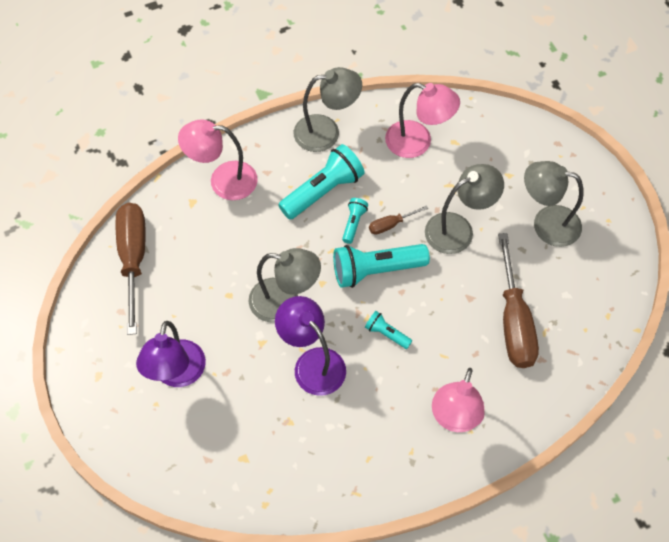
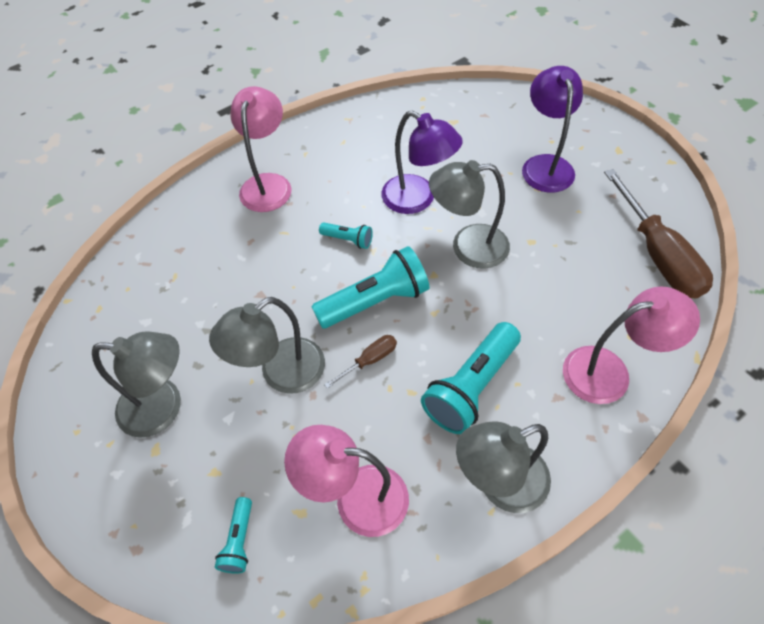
camera: 170 degrees right, 5 degrees down
(353, 223) = (417, 351): turquoise flashlight -> turquoise flashlight (239, 540)
(514, 322) = (208, 279): brown screwdriver -> none

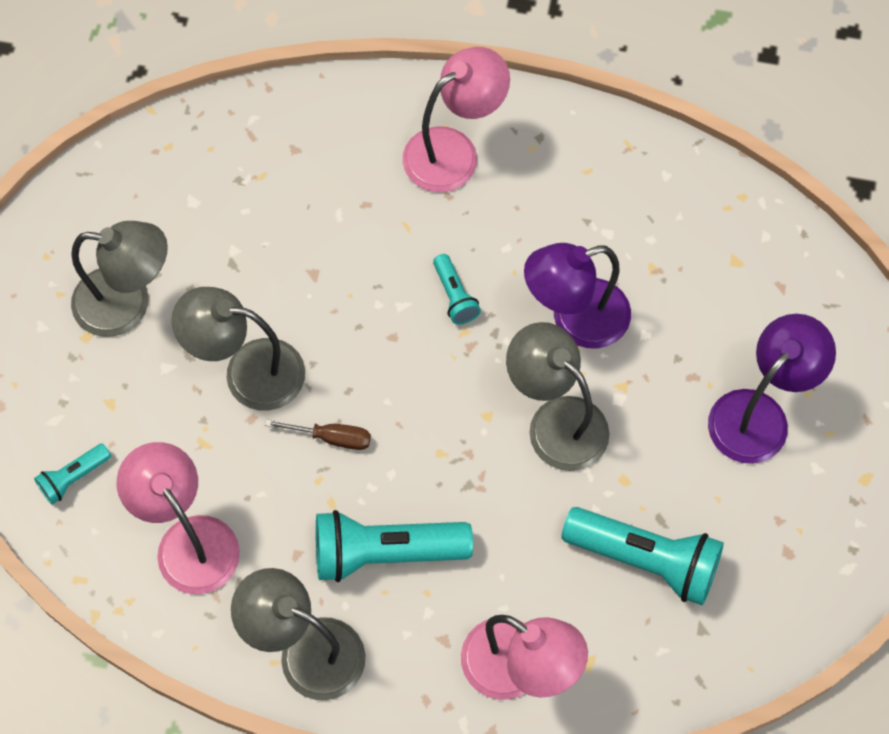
camera: 45 degrees right, 10 degrees up
(163, 407) = (128, 303): grey lamp -> grey lamp turned 45 degrees counterclockwise
(375, 301) = (402, 386): turquoise flashlight -> turquoise flashlight (645, 560)
(418, 199) = (575, 319): purple lamp -> purple lamp turned 75 degrees clockwise
(658, 255) = (726, 625): brown screwdriver -> none

